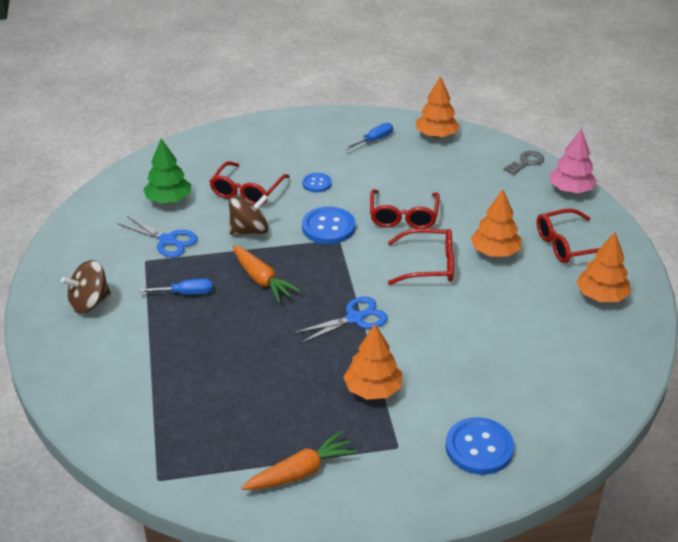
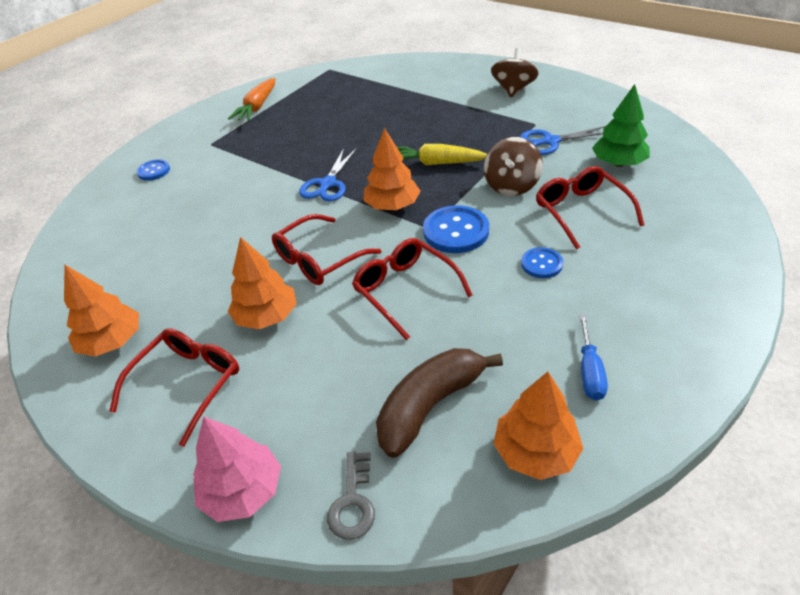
camera: 140 degrees right, 5 degrees up
(185, 293) = (469, 126): blue screwdriver -> none
(261, 280) = (435, 163): orange carrot -> yellow carrot
(373, 389) = (260, 157): orange tree -> orange tree (392, 206)
(457, 169) = (430, 406): none -> brown banana
(479, 448) = (154, 171): blue button -> blue button, size x0.58

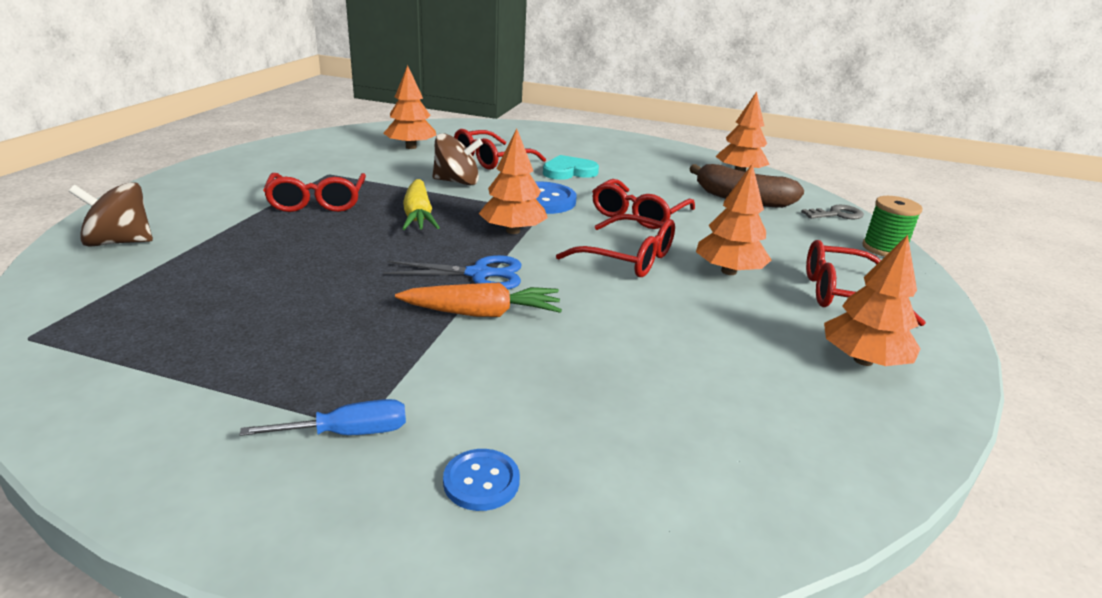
camera: 115 degrees left, 15 degrees down
(243, 491) = (884, 249): pink tree -> green spool
(257, 107) = (189, 400): orange carrot -> orange carrot (482, 313)
(472, 122) = (317, 202): none -> red glasses
(513, 90) = (232, 184): brown spinning top -> brown spinning top (120, 242)
(541, 264) = (569, 171): blue button -> turquoise heart
(550, 141) = (369, 168): blue scissors -> none
(589, 371) = (664, 161): blue screwdriver -> blue screwdriver (348, 433)
(618, 163) = (411, 147): green tree -> orange tree

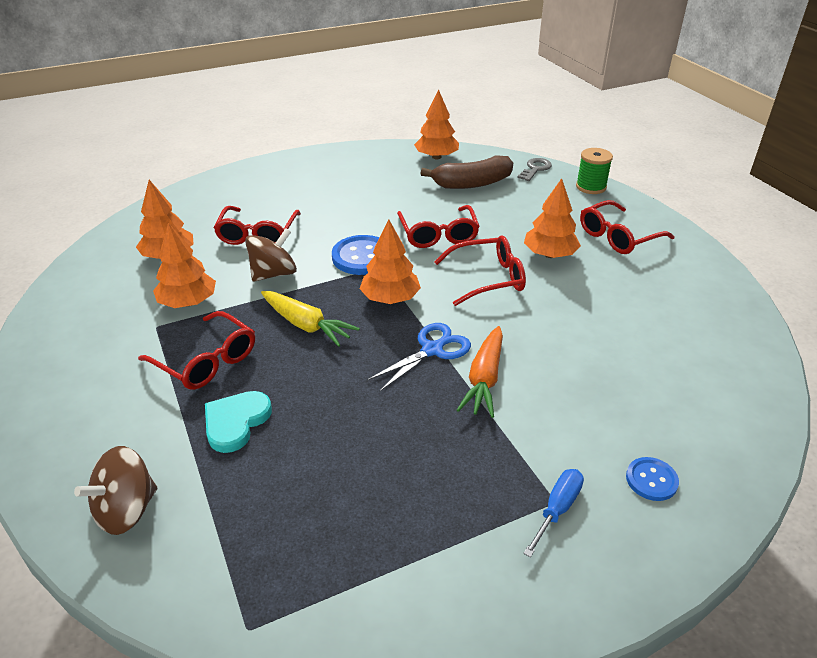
camera: 40 degrees left, 10 degrees up
(482, 313) = (484, 379): orange carrot -> orange carrot turned 150 degrees clockwise
(569, 171) = (332, 216): turquoise heart -> turquoise heart (236, 422)
(863, 360) = (680, 280): orange tree -> orange tree (188, 302)

